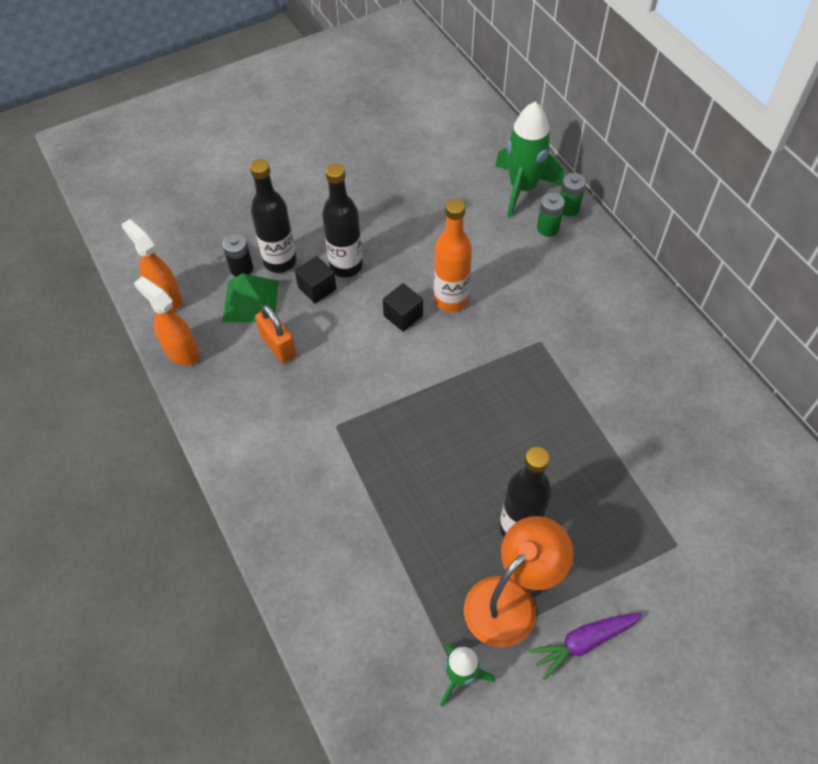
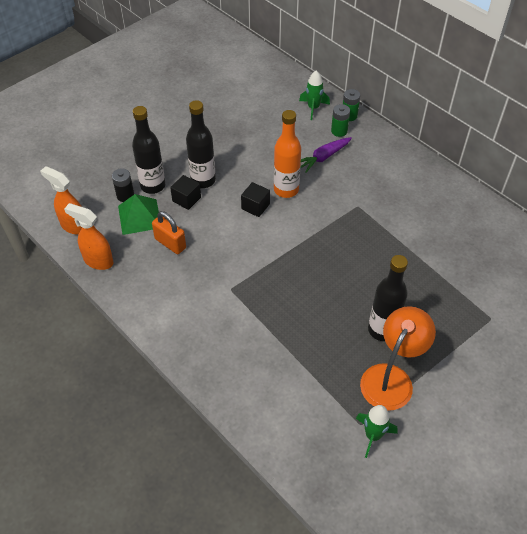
camera: 15 degrees left, 5 degrees down
(522, 188) = (313, 108): green rocket -> green rocket, size x0.59
(584, 642) = (449, 394): purple carrot -> purple carrot (323, 157)

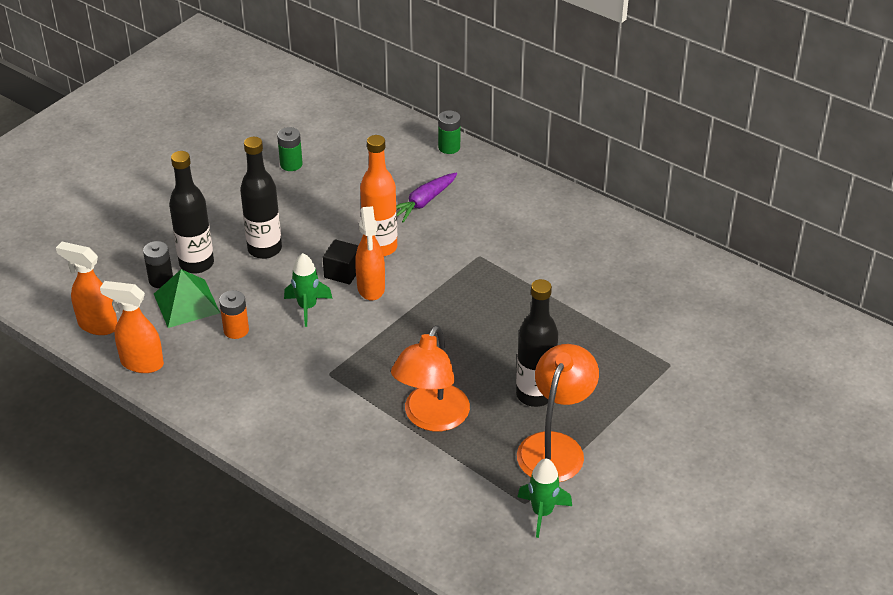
camera: 10 degrees left, 10 degrees down
(170, 243) = (236, 330): orange padlock -> orange battery
(186, 199) = (247, 274): black cube -> none
(274, 222) = (371, 288): none -> orange spray bottle
(300, 338) = (431, 418): none -> orange lamp
(313, 108) = (398, 143): green rocket -> green rocket (307, 307)
(339, 131) = (438, 168): green battery -> green battery (291, 164)

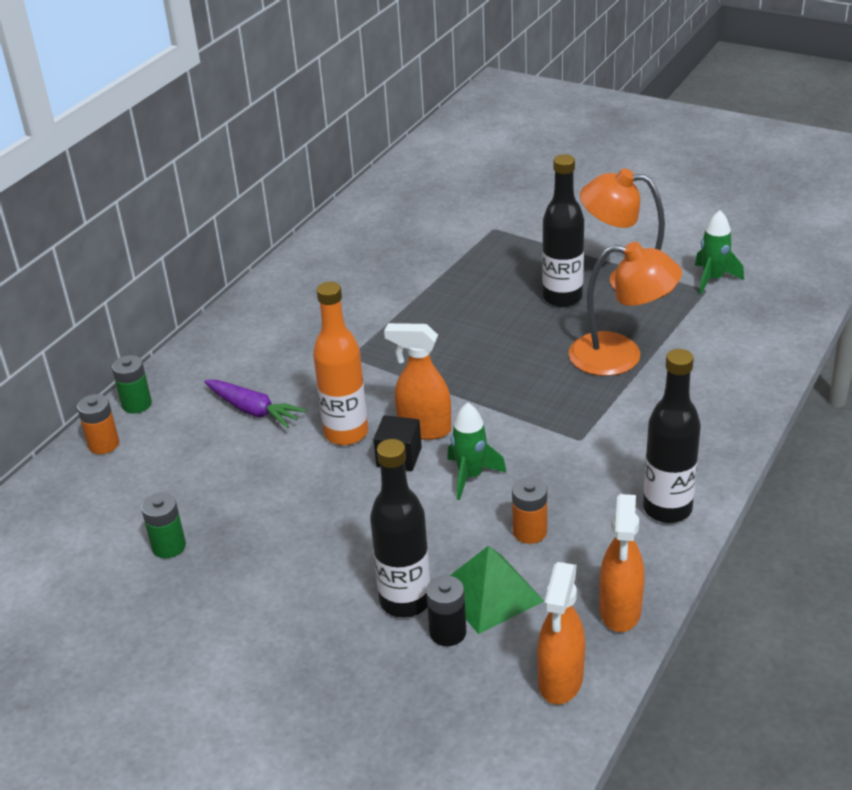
camera: 95 degrees left, 5 degrees down
(265, 249) = (363, 537): black bottle -> black bottle (667, 509)
(371, 288) = (424, 429): orange spray bottle -> orange spray bottle turned 150 degrees counterclockwise
(407, 134) = (104, 444): none -> orange battery

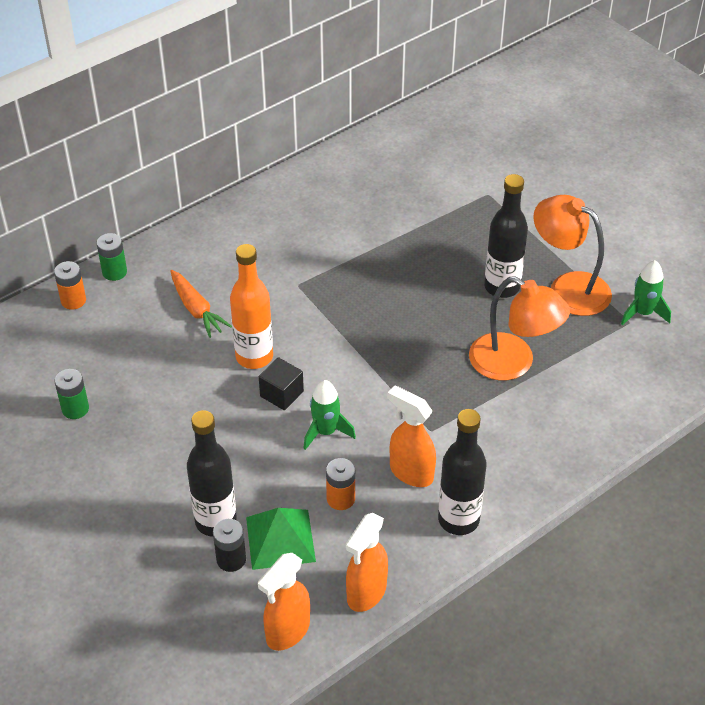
camera: 20 degrees right, 10 degrees up
(253, 410) = (196, 309): purple carrot -> orange carrot
(424, 429) = (315, 375): orange spray bottle -> orange spray bottle (411, 472)

